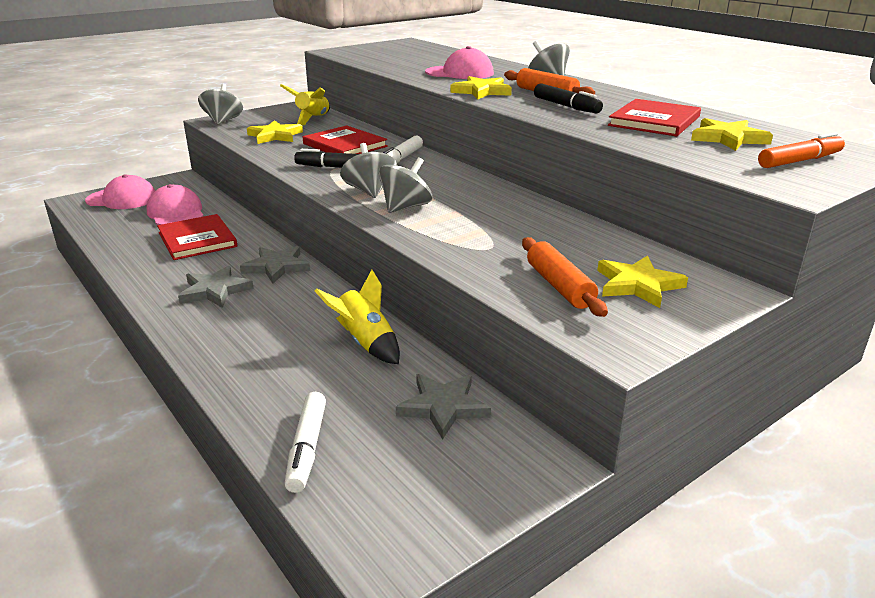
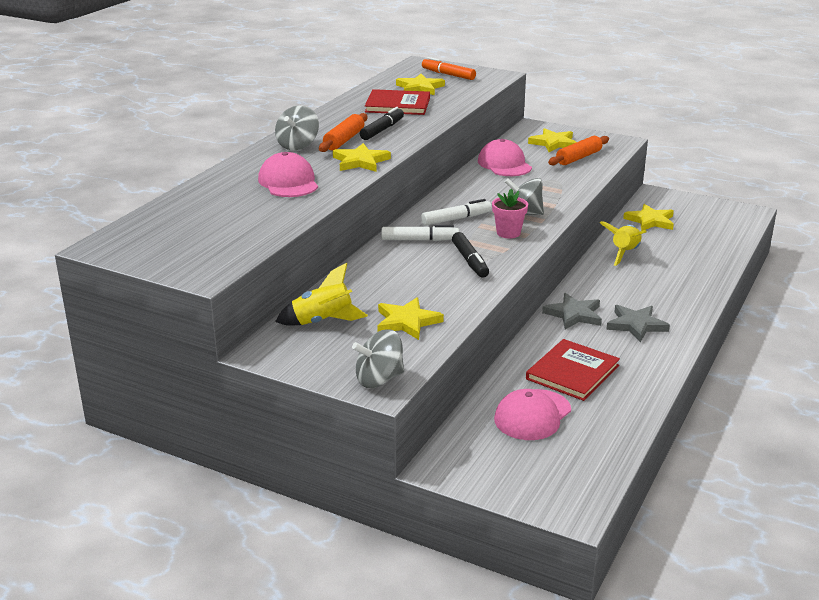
camera: 115 degrees left, 0 degrees up
(122, 199) = (536, 475): pink cap -> pink cap (504, 164)
(307, 448) = (723, 243): white marker -> white marker (456, 219)
(345, 145) = (403, 275): red book -> none
(369, 191) = (508, 233): grey spinning top -> pink flower pot
(443, 407) = (650, 221): grey star -> yellow star

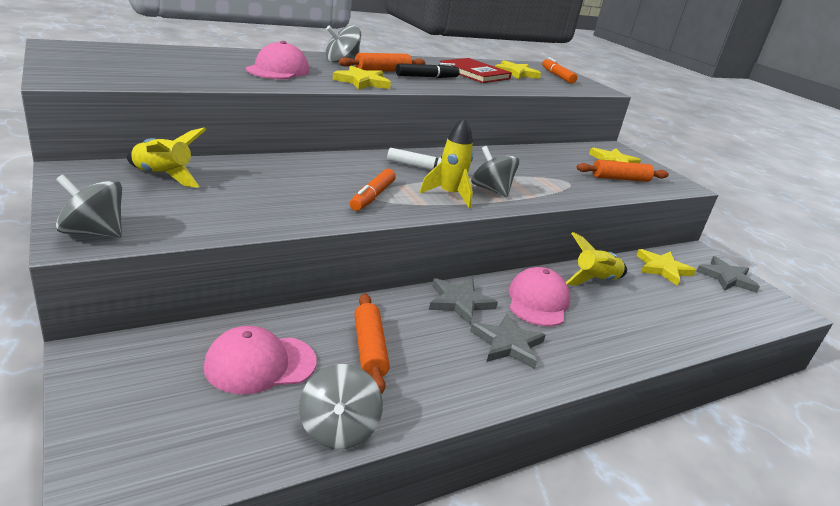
camera: 30 degrees right, 0 degrees up
(407, 322) = (221, 208): yellow star -> none
(419, 240) = (363, 167): white marker -> none
(470, 261) = (372, 196): black marker -> orange marker
(504, 164) = (540, 157): pink cap -> pink cap (538, 301)
(508, 233) = (449, 195): pink flower pot -> yellow rocket
(572, 372) = (369, 349): red book -> orange rolling pin
(625, 420) = (338, 429): none -> grey spinning top
(691, 207) = (726, 278): none -> grey star

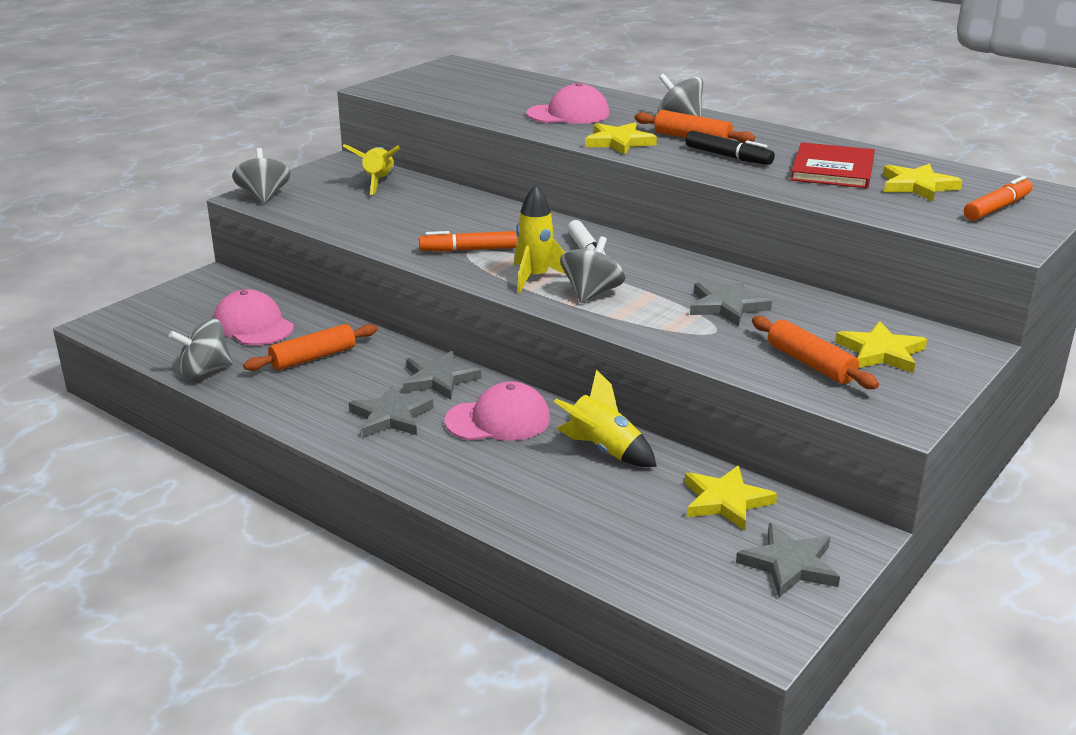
camera: 70 degrees right, 0 degrees up
(537, 168) = (727, 306): none -> grey star

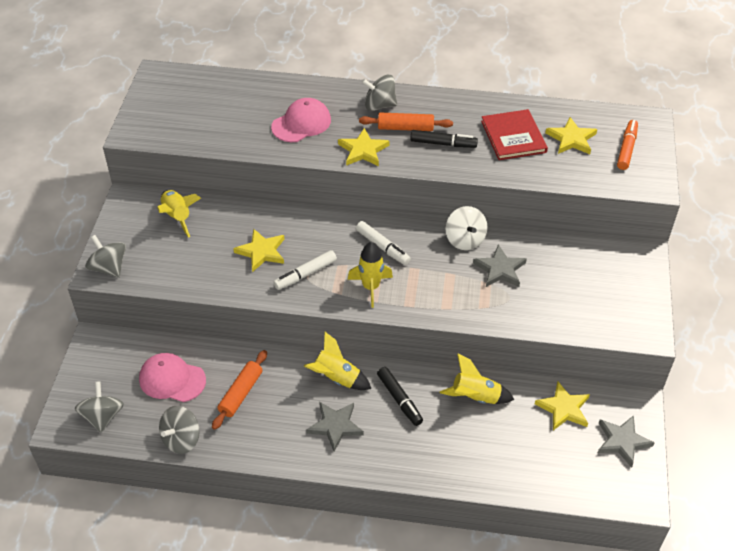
camera: 30 degrees left, 20 degrees up
(439, 379) = (336, 378): grey star -> yellow rocket
(468, 250) = (305, 274): orange marker -> white marker
(498, 420) = (399, 399): pink cap -> black marker
(591, 293) = (416, 289): grey spinning top -> grey spinning top (102, 416)
(704, 273) = (465, 240): none -> white spinning top
(810, 363) = (577, 306): orange rolling pin -> none
(881, 352) = (605, 279): yellow star -> yellow star (261, 252)

